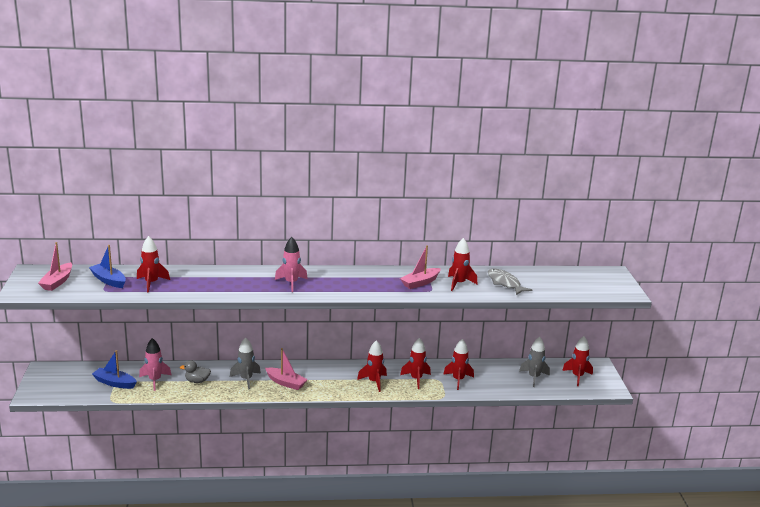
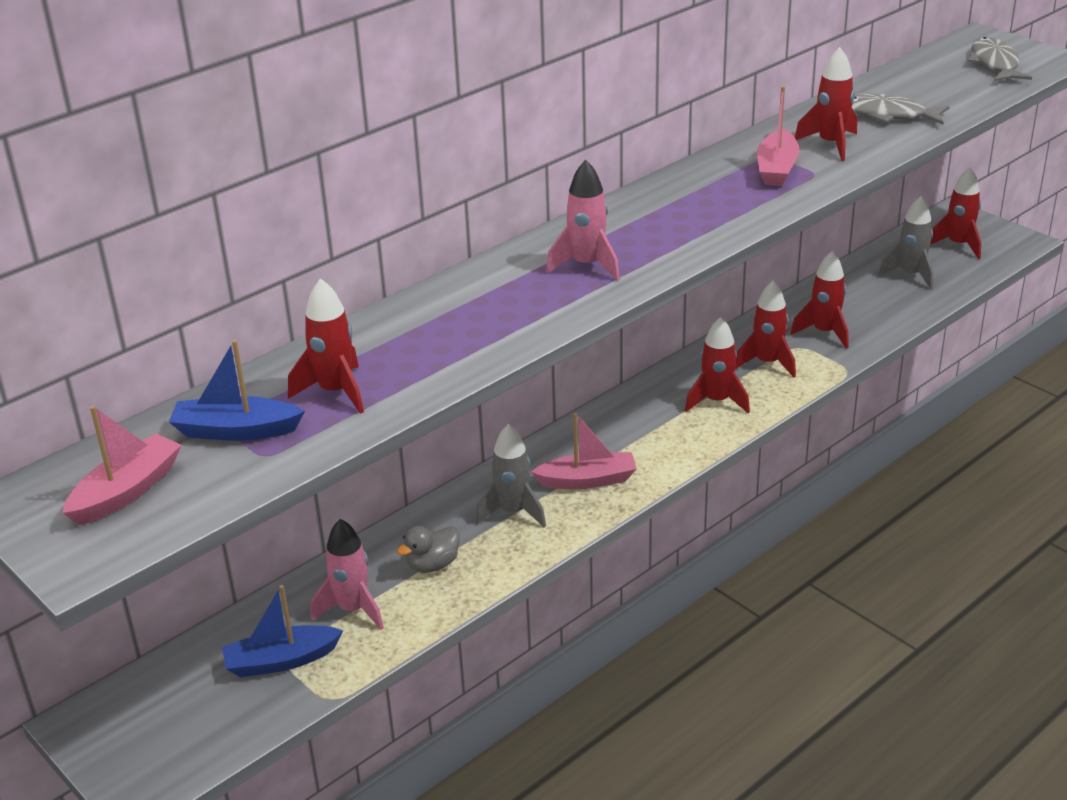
camera: 35 degrees left, 10 degrees up
(57, 282) = (127, 491): pink boat -> pink boat turned 120 degrees counterclockwise
(595, 284) = (995, 64): none -> grey fish

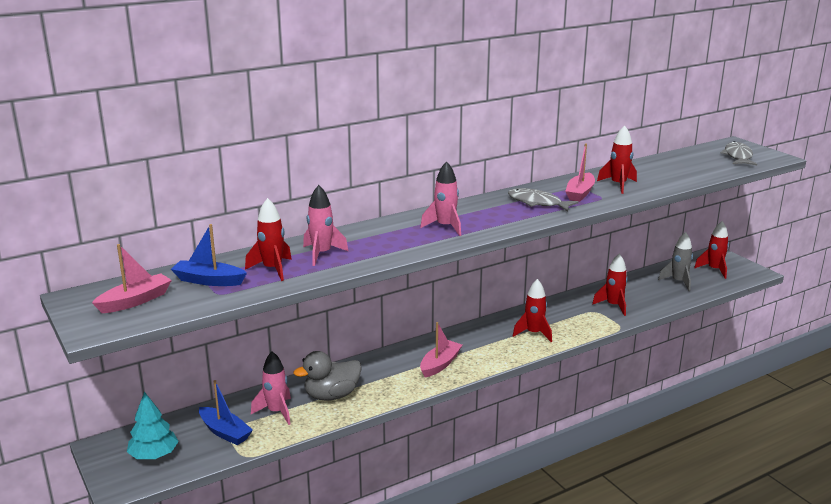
camera: 10 degrees right, 10 degrees down
(177, 722) = (154, 455): none -> turquoise tree
(281, 661) = (225, 432): blue boat -> blue boat turned 135 degrees counterclockwise
(405, 349) = (322, 254): none -> pink rocket
(432, 565) = (332, 395): grey duck -> grey duck, size x1.64
(513, 512) = (389, 375): grey rocket -> none
(587, 480) = (440, 364): pink boat -> pink boat turned 60 degrees counterclockwise
(767, 363) = (572, 317): red rocket -> none
(887, 115) = (659, 174): grey fish -> grey fish (537, 203)

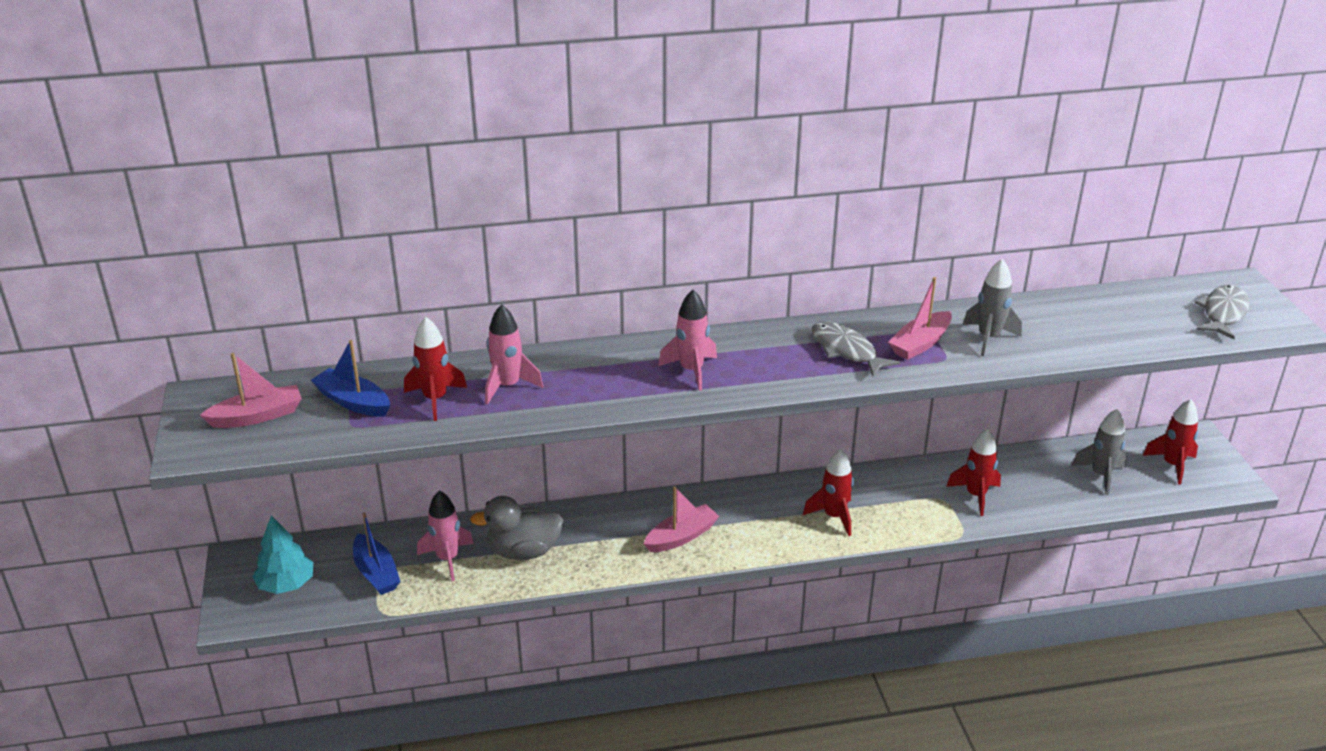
camera: 20 degrees right, 10 degrees up
(618, 185) = (988, 338): red rocket -> grey rocket

